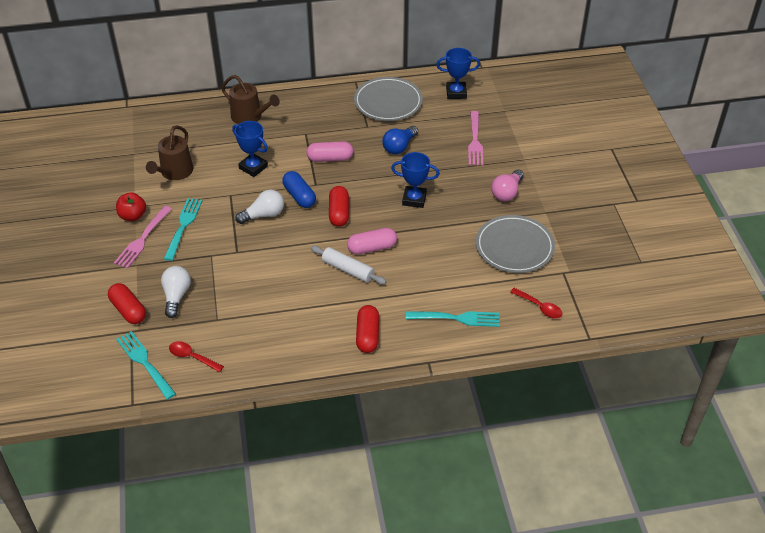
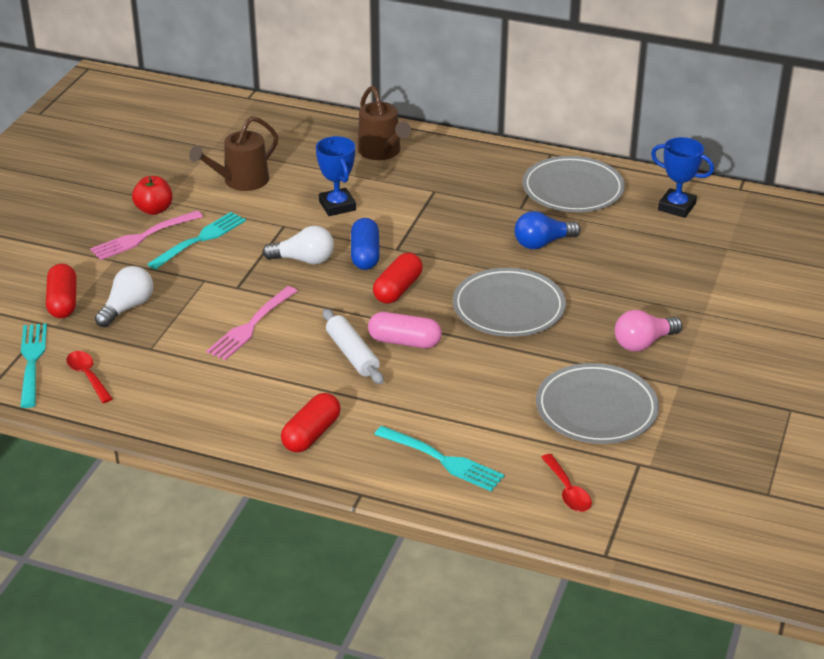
camera: 30 degrees right, 10 degrees down
(330, 158) = (440, 227): pink capsule -> none
(414, 199) = (508, 307): blue trophy -> grey plate
(475, 140) = (653, 269): pink fork -> pink fork (251, 325)

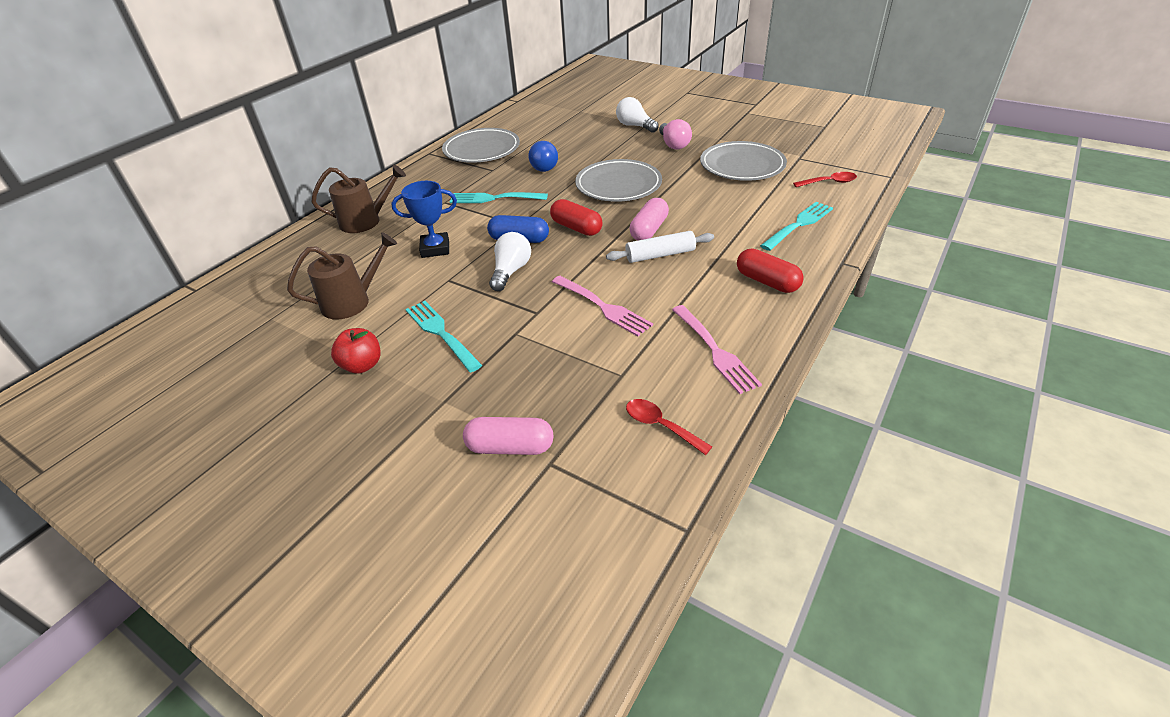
camera: 75 degrees left, 5 degrees up
(32, 362) = (624, 477): turquoise fork -> turquoise fork (495, 198)
(63, 302) = (510, 447): red capsule -> pink capsule
(88, 376) = (660, 426): red spoon -> red spoon turned 60 degrees clockwise
(127, 308) = (542, 391): white light bulb -> white light bulb (635, 126)
(144, 236) = (410, 375): pink fork -> pink fork (714, 350)
(241, 181) = (352, 302): brown watering can -> brown watering can turned 90 degrees counterclockwise
(676, 207) = (526, 120): blue trophy -> none

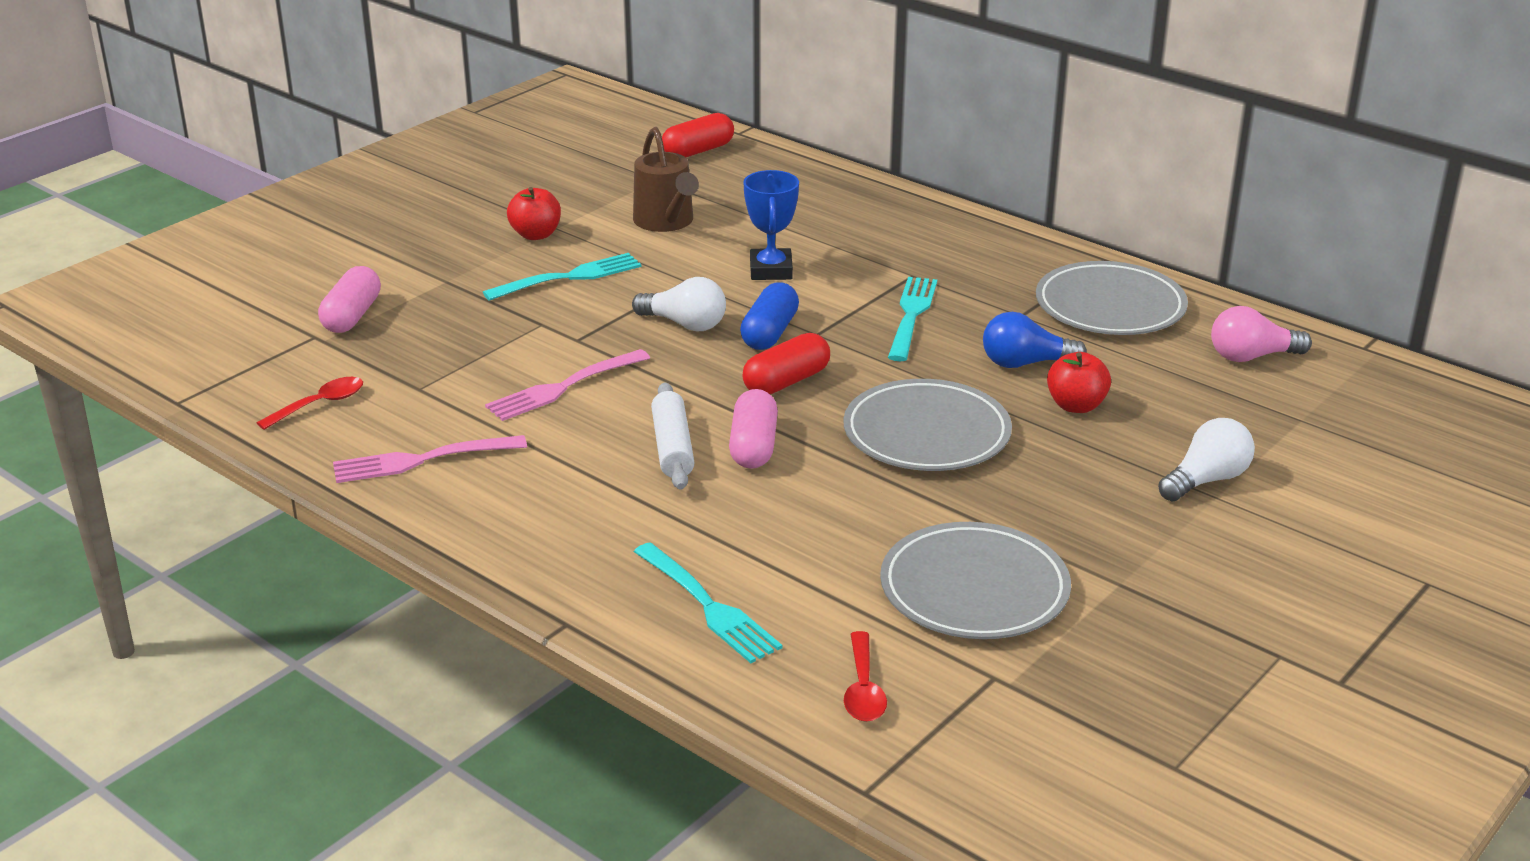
camera: 95 degrees right, 10 degrees down
(365, 221) = (871, 219): brown watering can -> none
(581, 153) = (1076, 406): none -> red apple
(649, 230) = (753, 446): pink capsule -> pink capsule turned 60 degrees clockwise
(673, 144) = (1098, 517): pink light bulb -> pink light bulb (1251, 356)
(767, 282) = (551, 533): red capsule -> red capsule (698, 151)

